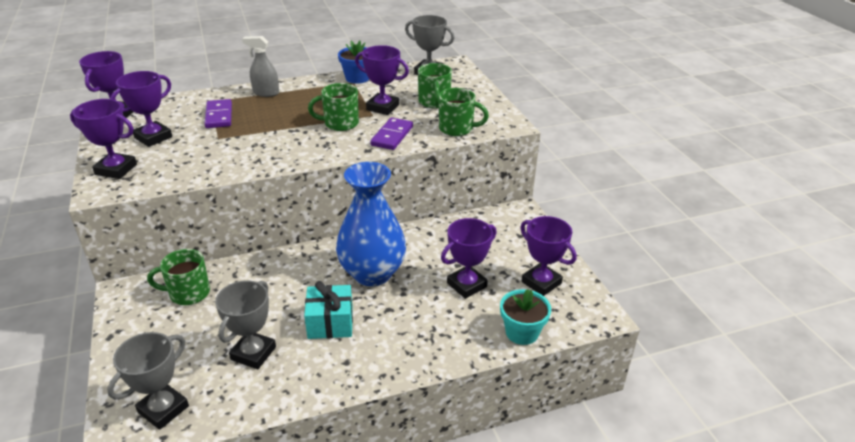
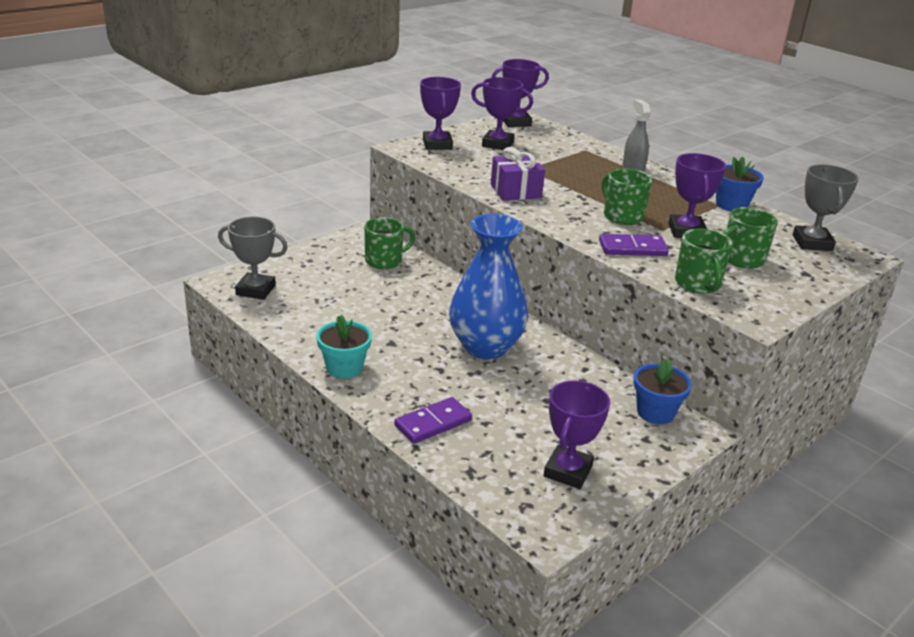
camera: 65 degrees right, 5 degrees down
(188, 293) = (385, 261): green mug -> green mug turned 90 degrees clockwise
(219, 116) = (564, 159): purple domino -> purple domino (433, 423)
(253, 353) = (335, 311): grey trophy -> none
(256, 156) = (515, 191): none -> purple gift
(330, 323) = (398, 340): turquoise gift -> none
(466, 285) = (517, 413): purple trophy -> none
(494, 220) = (655, 412): none -> blue flower pot
(522, 332) = (468, 469): turquoise flower pot -> turquoise flower pot (344, 368)

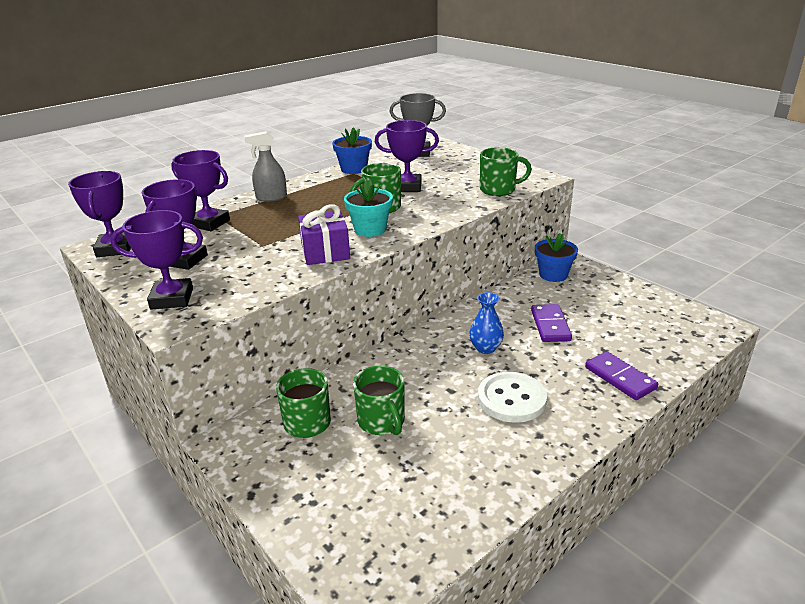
camera: 85 degrees left, 0 degrees up
(255, 290) = (388, 548): grey trophy -> none
(344, 368) = (553, 441): turquoise flower pot -> turquoise flower pot (370, 229)
(404, 353) = (511, 399): none -> white button
(485, 347) = (485, 348): blue vase -> blue vase, size x0.45
(568, 471) = (645, 314): purple trophy -> purple trophy (209, 223)
(632, 248) = (444, 207): purple domino -> purple domino (550, 325)
(741, 259) = (452, 174): green mug -> green mug (382, 422)

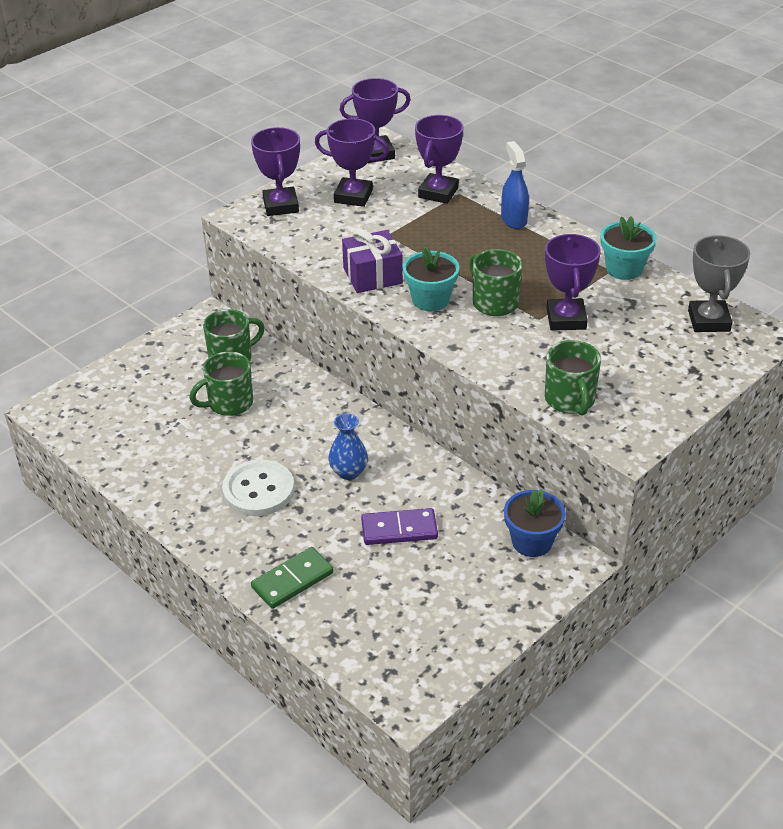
camera: 85 degrees right, 10 degrees up
(271, 198) = (514, 219): grey spray bottle -> blue spray bottle
(354, 169) = (624, 269): blue flower pot -> turquoise flower pot
(620, 378) = (292, 580): purple domino -> green domino

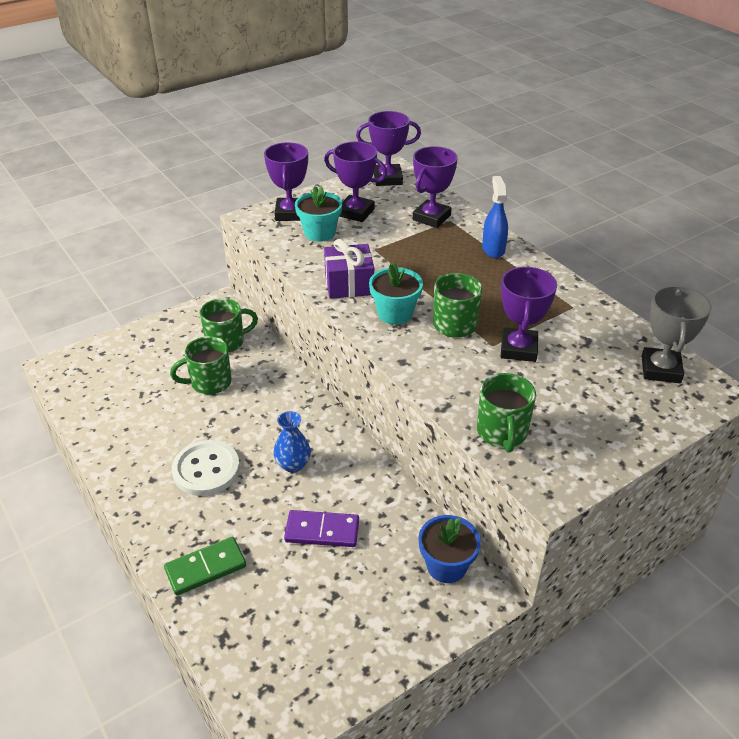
camera: 10 degrees right, 0 degrees up
(624, 269) = (586, 307): turquoise flower pot -> turquoise flower pot (319, 233)

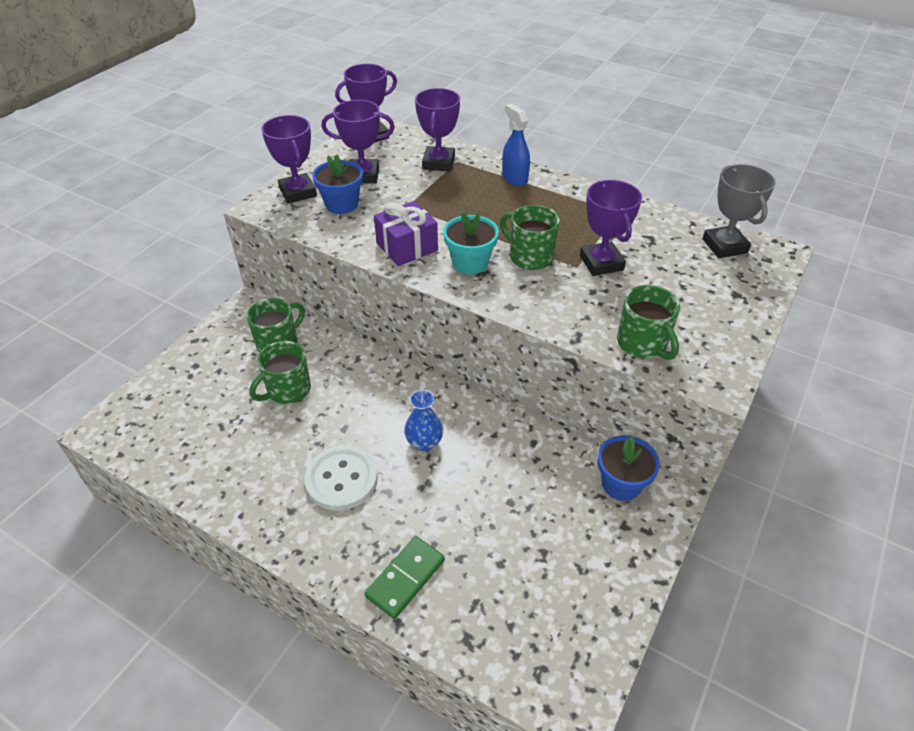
camera: 25 degrees left, 5 degrees up
(319, 233) = (342, 204): turquoise flower pot -> blue flower pot
(322, 531) = (493, 496): purple domino -> none

